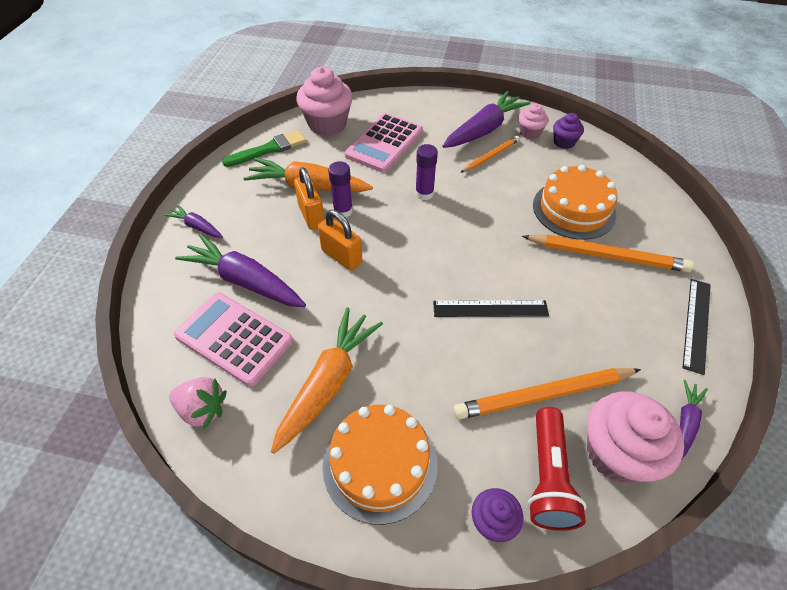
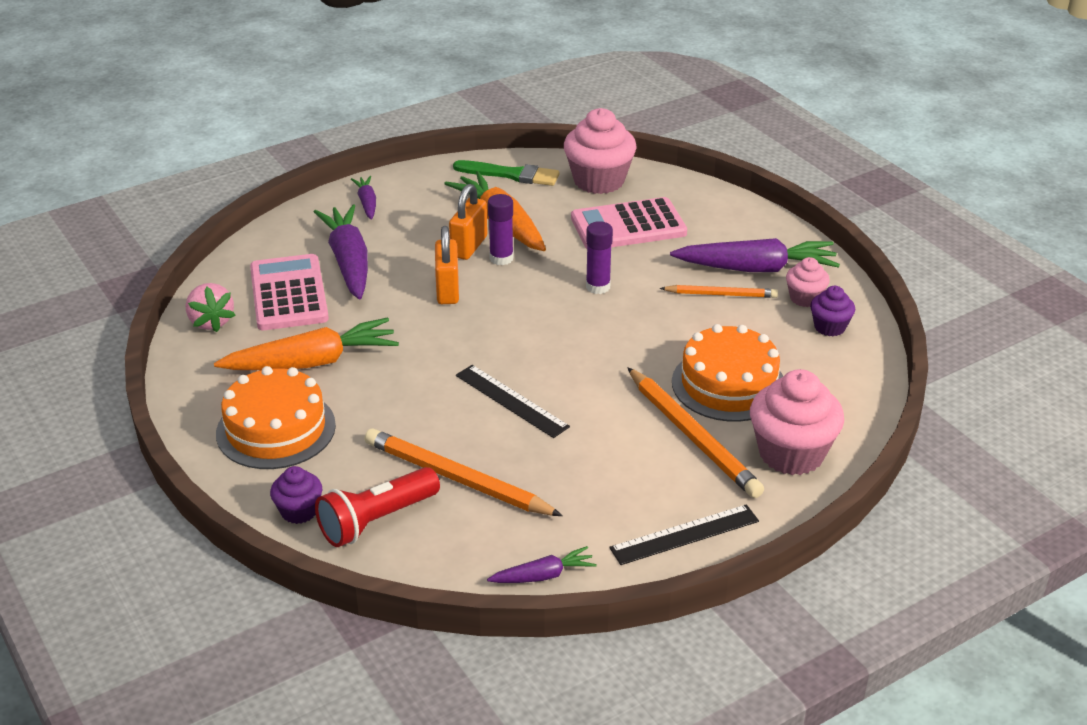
camera: 45 degrees right, 15 degrees down
(617, 453) = (452, 548): pink cupcake -> pink cupcake (791, 453)

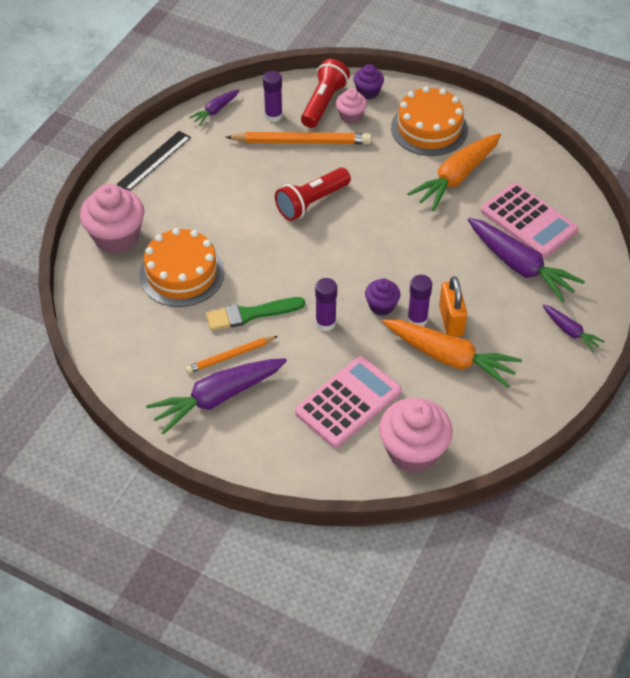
camera: 150 degrees right, 15 degrees up
(211, 322) = (550, 179): pink strawberry -> none
(447, 290) = (428, 271): orange padlock -> none
(464, 531) = (273, 116): none -> purple glue stick
(511, 174) = (492, 423): green brush -> green brush (250, 314)
(511, 401) = (311, 202): black ruler -> red flashlight
(693, 436) = (183, 224): orange pencil -> none
(805, 298) = (164, 381): pink cupcake -> pink cupcake (350, 116)
(829, 327) = (133, 358): purple cupcake -> purple cupcake (381, 306)

